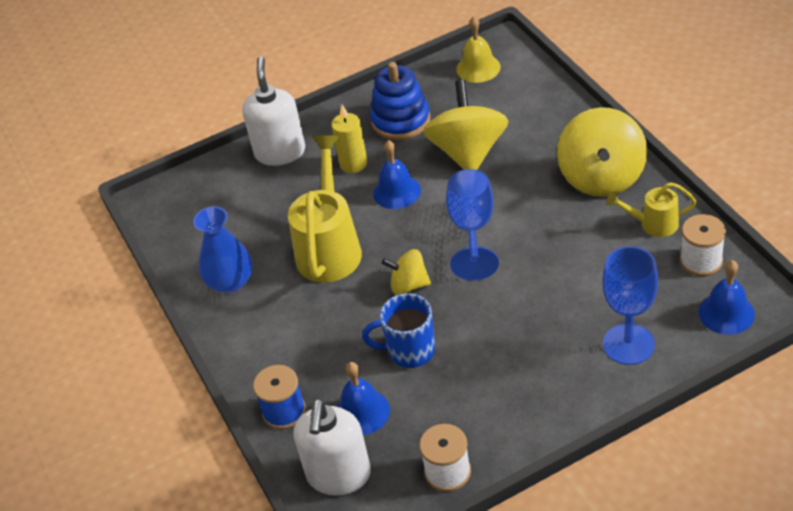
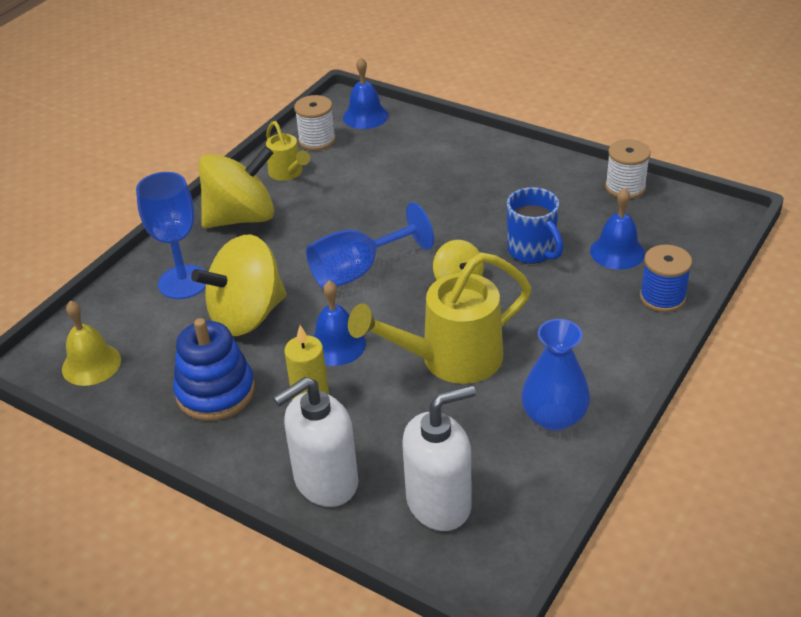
camera: 125 degrees left, 5 degrees down
(338, 475) = (686, 238): white soap dispenser -> white soap dispenser (439, 503)
(628, 344) = (430, 147): blue goblet -> blue goblet (183, 282)

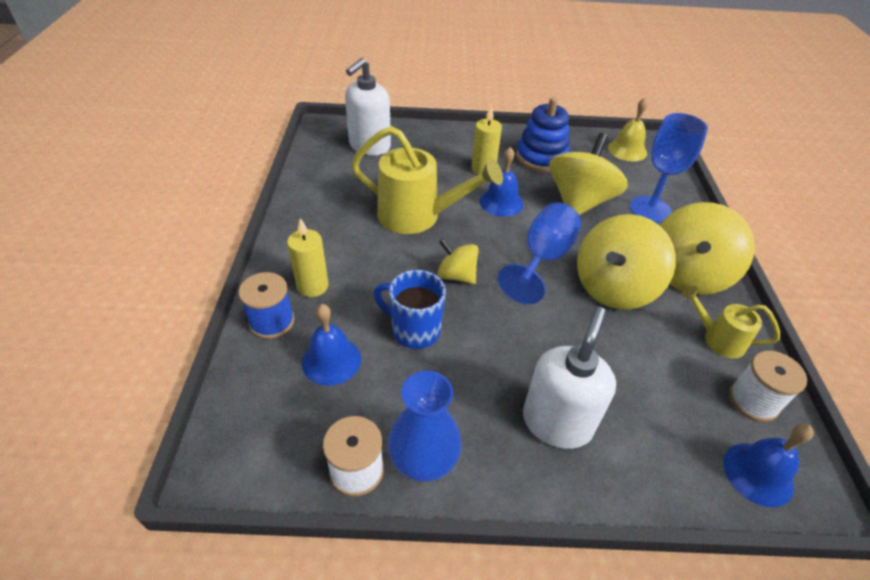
camera: 145 degrees right, 5 degrees up
(321, 228) = (614, 287): none -> yellow spinning top
(325, 482) = (437, 138): white soap dispenser -> white soap dispenser (557, 422)
(450, 359) = (417, 216): yellow watering can -> yellow watering can turned 75 degrees clockwise
(554, 417) = (326, 203): blue vase -> blue vase (423, 458)
(611, 318) = (312, 286): none -> yellow candle

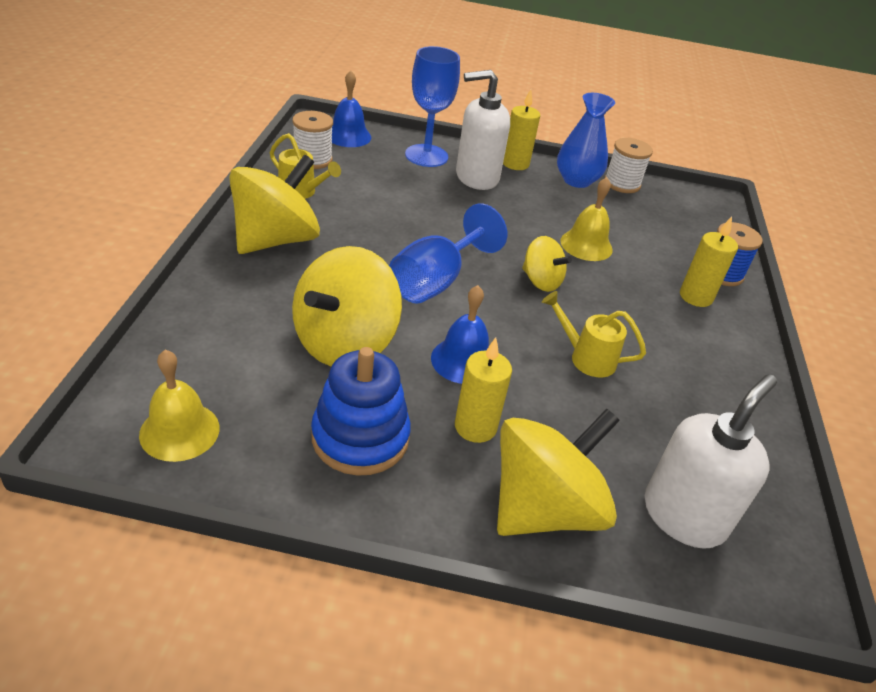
camera: 175 degrees left, 5 degrees down
(331, 360) = (656, 238): blue bell -> none
(414, 330) = (586, 245): blue mug -> yellow bell
(417, 216) = (586, 358): yellow watering can -> yellow watering can, size x0.53
(515, 475) = (515, 164): none -> yellow candle
(557, 422) = (476, 177): white soap dispenser -> white soap dispenser turned 45 degrees clockwise
(614, 287) = (370, 243): yellow spinning top -> yellow spinning top (544, 508)
(650, 209) = (247, 315): blue goblet -> blue goblet (426, 156)

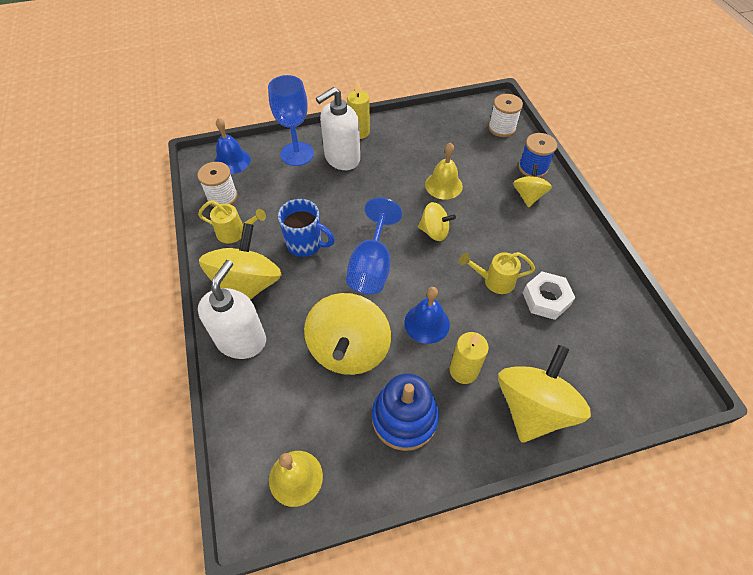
camera: 20 degrees left, 15 degrees up
(372, 232) = (305, 244): none -> blue mug
(576, 180) = (406, 128): blue vase -> none
(622, 184) = (435, 117): white spool -> white spool (502, 128)
(647, 405) = (546, 299): none -> white nut
(684, 516) = (604, 369): white soap dispenser -> white soap dispenser (241, 340)
(695, 297) = (528, 196): yellow candle -> yellow spinning top

